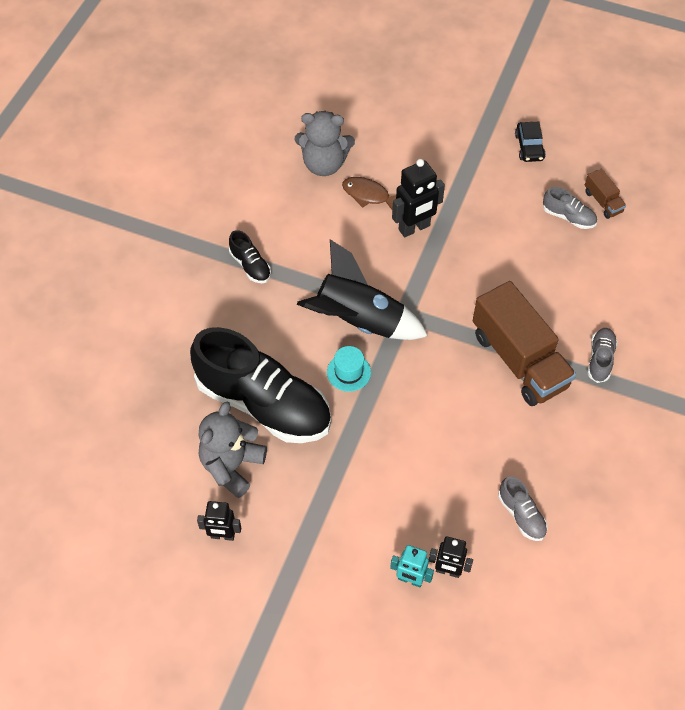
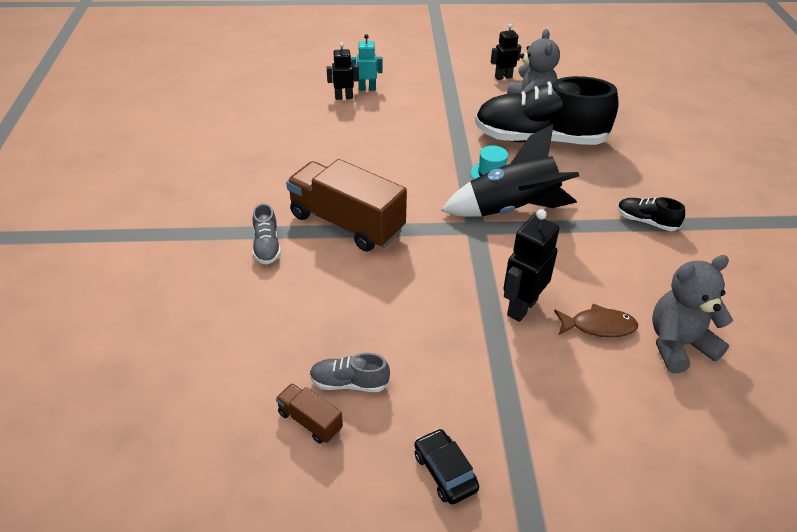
camera: 155 degrees right, 15 degrees down
(521, 515) = (303, 133): grey shoe -> none

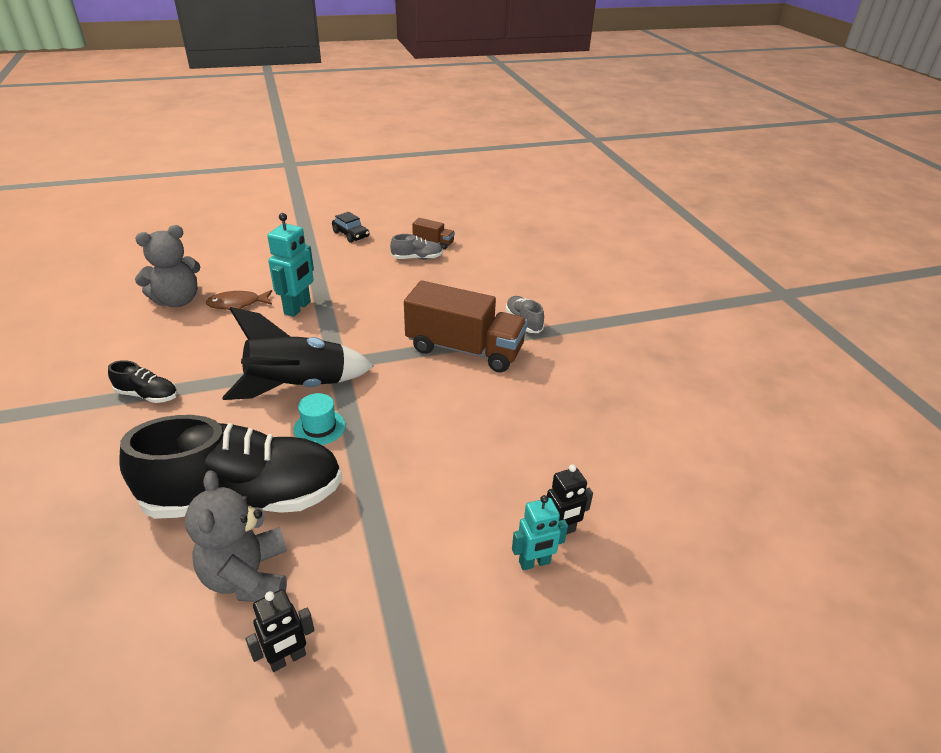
camera: 165 degrees right, 5 degrees down
(521, 307) = (298, 308): black robot -> turquoise robot

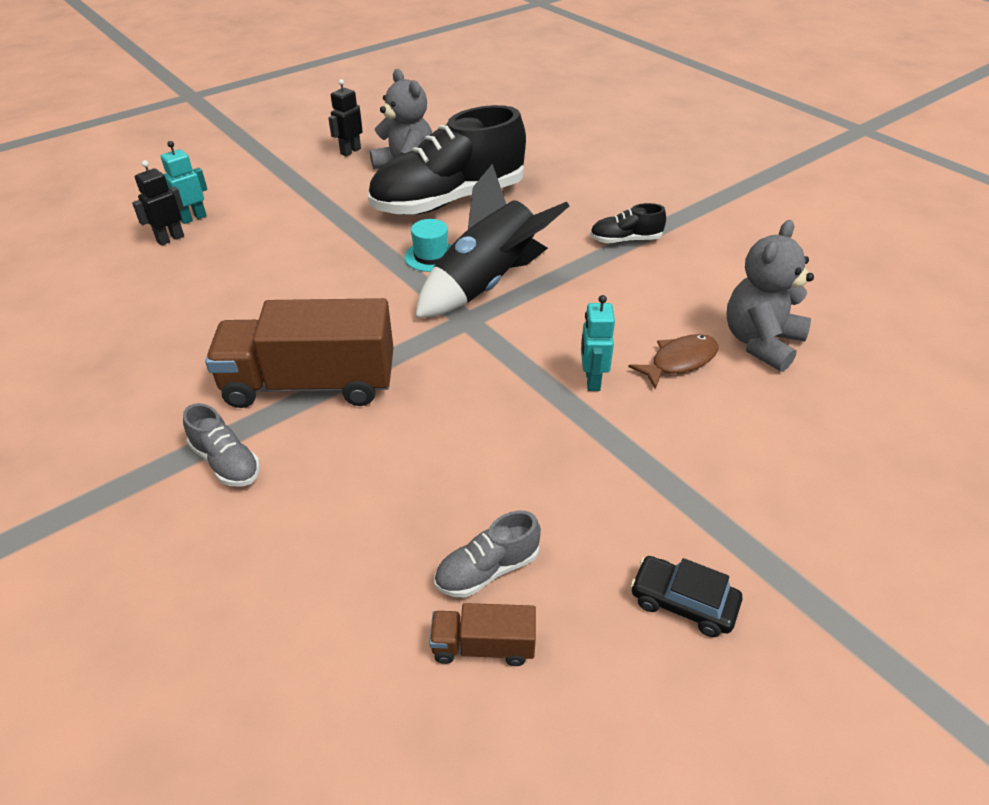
camera: 160 degrees right, 5 degrees up
(298, 308) = (592, 380): turquoise robot -> turquoise robot, size x0.65

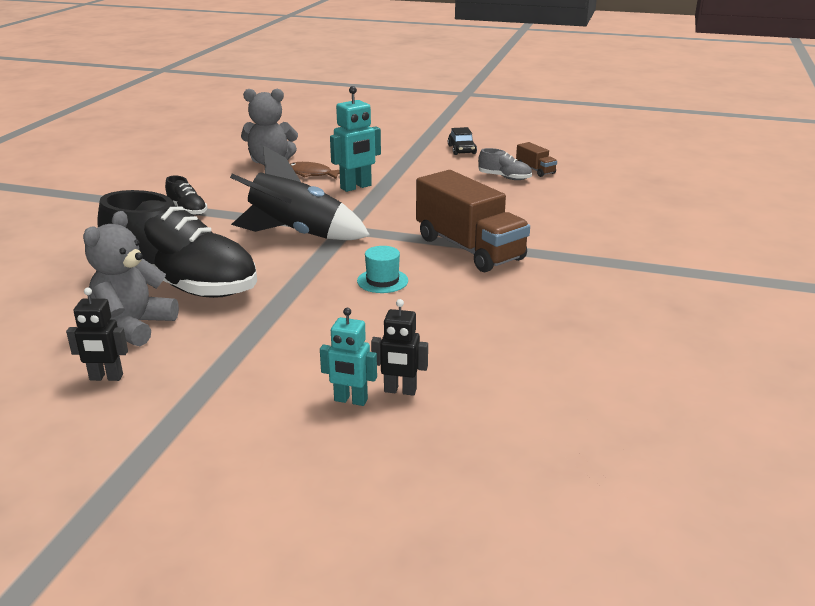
camera: 125 degrees left, 15 degrees down
(226, 462) = (555, 245): grey shoe -> none
(431, 256) = (283, 262): turquoise hat -> turquoise hat (382, 281)
(592, 380) = (356, 187): turquoise robot -> turquoise robot, size x1.54

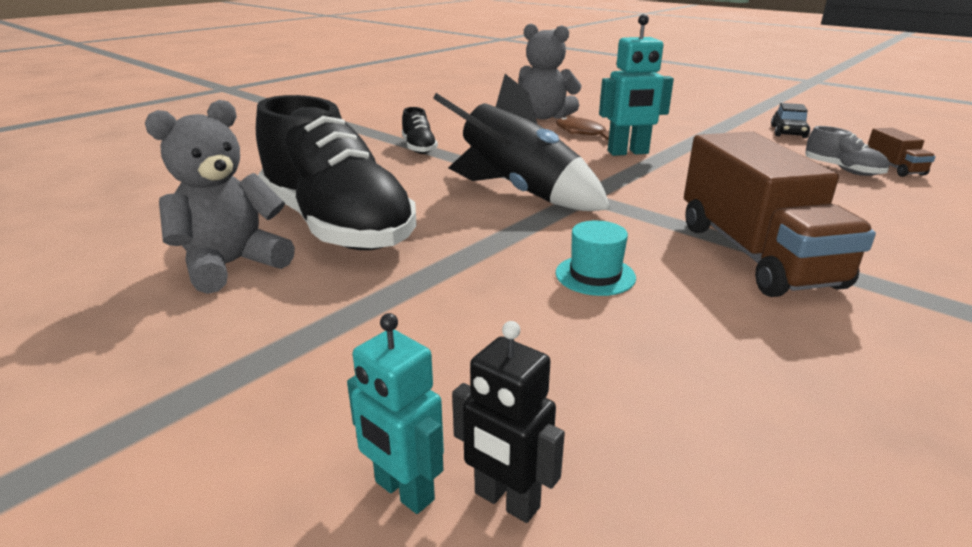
camera: 25 degrees right, 0 degrees up
(106, 378) = (123, 328): black robot -> none

